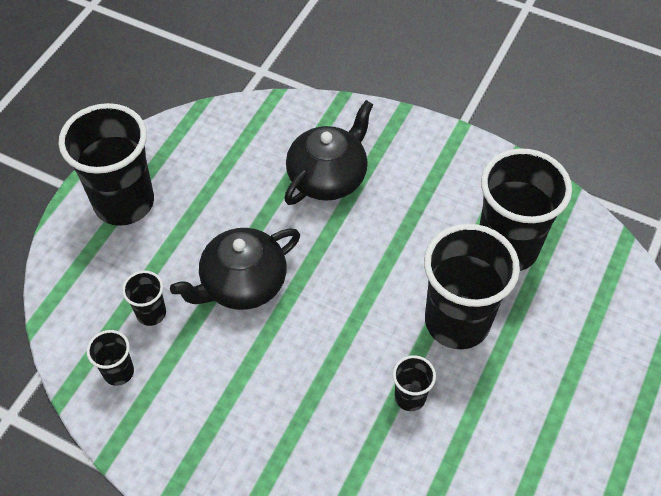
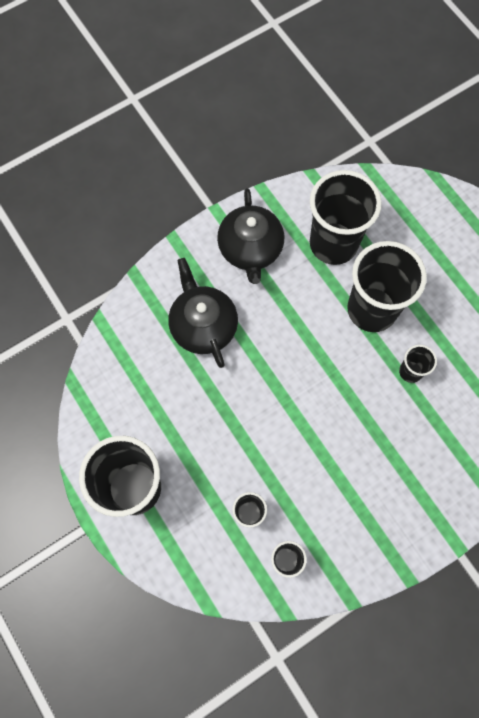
camera: 60 degrees left, 15 degrees up
(242, 283) = (261, 435): black teapot -> black teapot (250, 249)

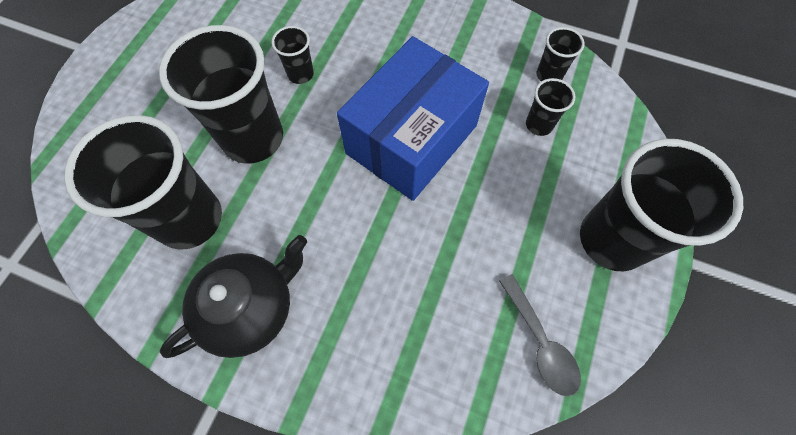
camera: 125 degrees left, 5 degrees down
(113, 390) = (540, 342): none -> grey spoon
(203, 325) = (387, 295): black teapot -> none
(299, 412) = (412, 139): none -> blue box

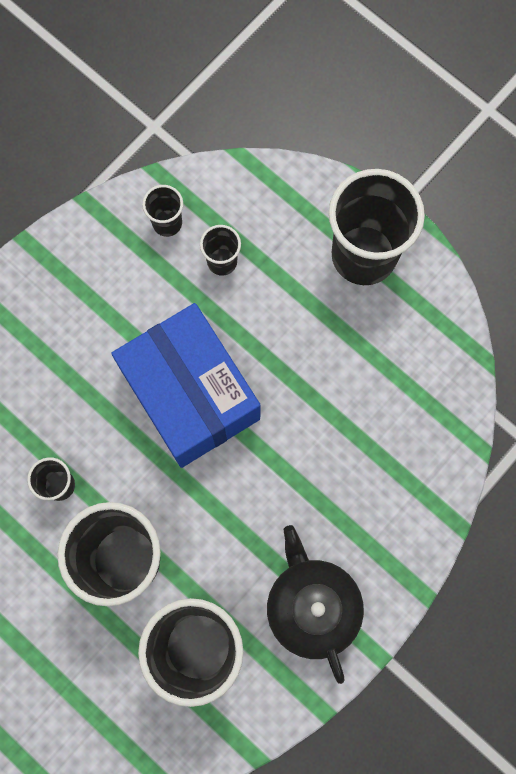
camera: 70 degrees left, 10 degrees up
(540, 342) = (430, 361): grey spoon -> none

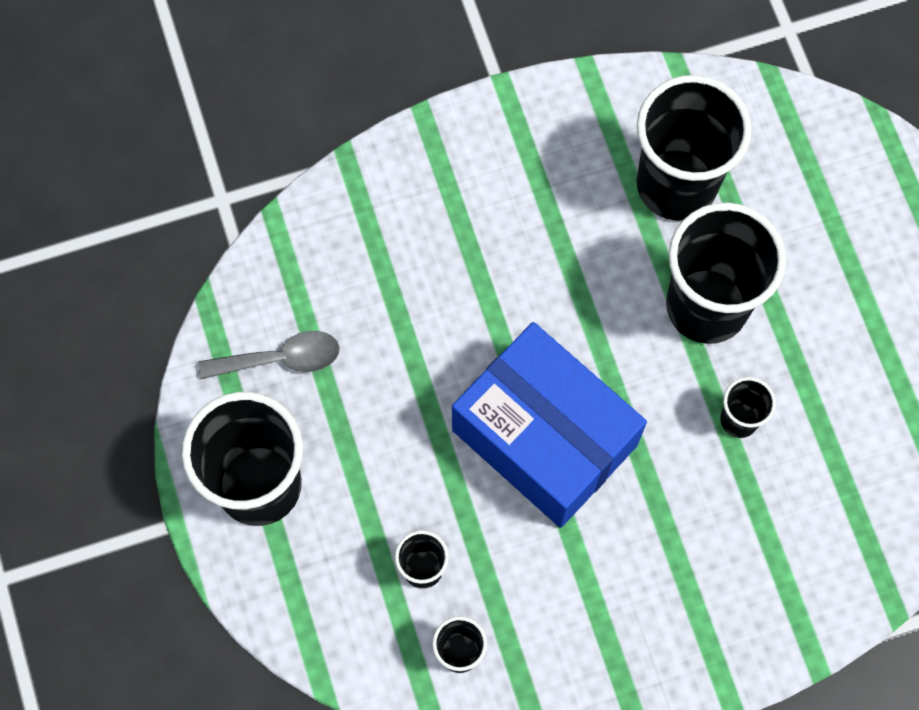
camera: 150 degrees left, 5 degrees down
(190, 394) = (544, 438): blue box -> blue box turned 45 degrees counterclockwise
(312, 606) = (540, 160): black teapot -> none
(405, 347) = (281, 359): none -> grey spoon

